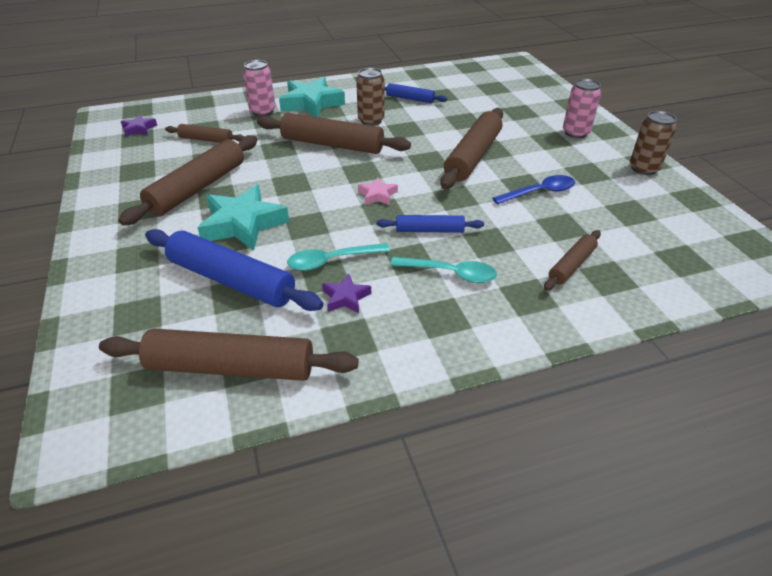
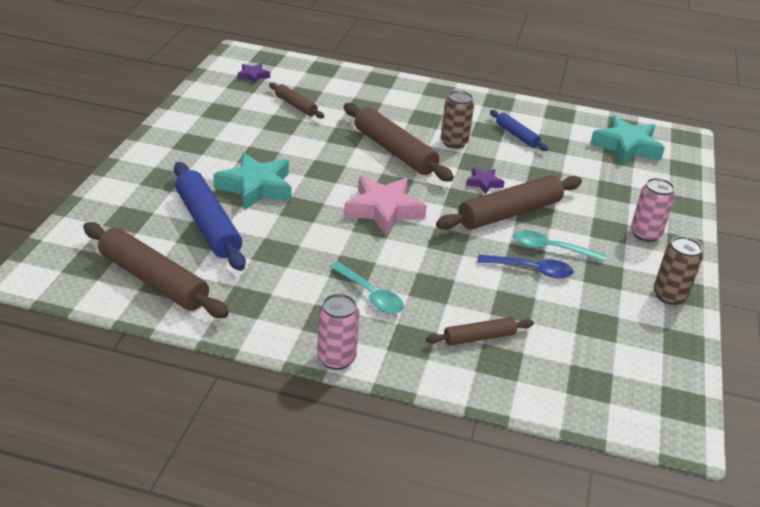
camera: 30 degrees right, 5 degrees down
(198, 188) = (251, 145): brown rolling pin -> none
(262, 111) = (367, 97): pink can -> pink can (336, 359)
(311, 103) = (418, 105): turquoise star -> turquoise star (626, 146)
(331, 261) = (291, 244): turquoise spoon -> turquoise spoon (550, 249)
(346, 297) = (273, 274): purple star -> purple star (484, 183)
(377, 195) = (383, 210): pink star -> pink star, size x2.04
(429, 230) = (393, 256): blue rolling pin -> none

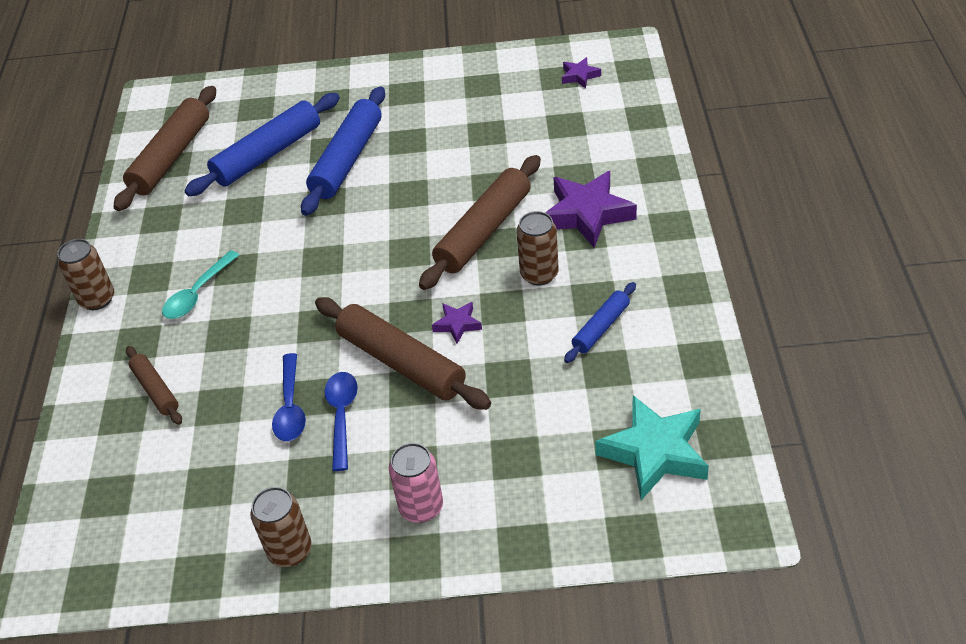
camera: 80 degrees right, 10 degrees up
(256, 187) = (347, 159): turquoise star -> blue rolling pin
(295, 106) = (534, 127): brown rolling pin -> none
(336, 359) = (97, 299): pink can -> brown can
(383, 210) = (353, 259): pink star -> none
(406, 112) = (587, 214): none -> purple star
(550, 249) = (342, 416): turquoise spoon -> blue spoon

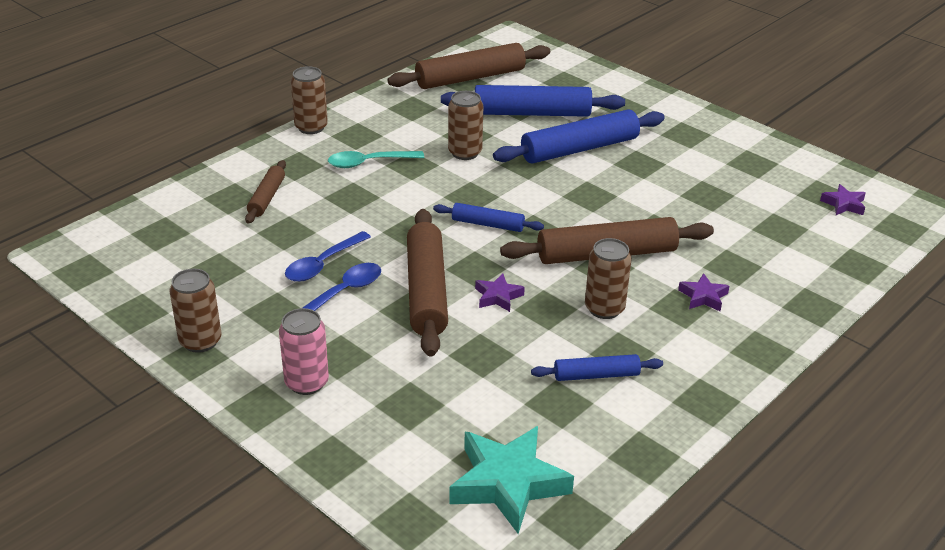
camera: 40 degrees right, 10 degrees down
(264, 227) = (465, 153): none -> brown can
(368, 273) = (487, 224): none -> blue rolling pin
(587, 214) = (703, 297): purple star -> purple star, size x0.49

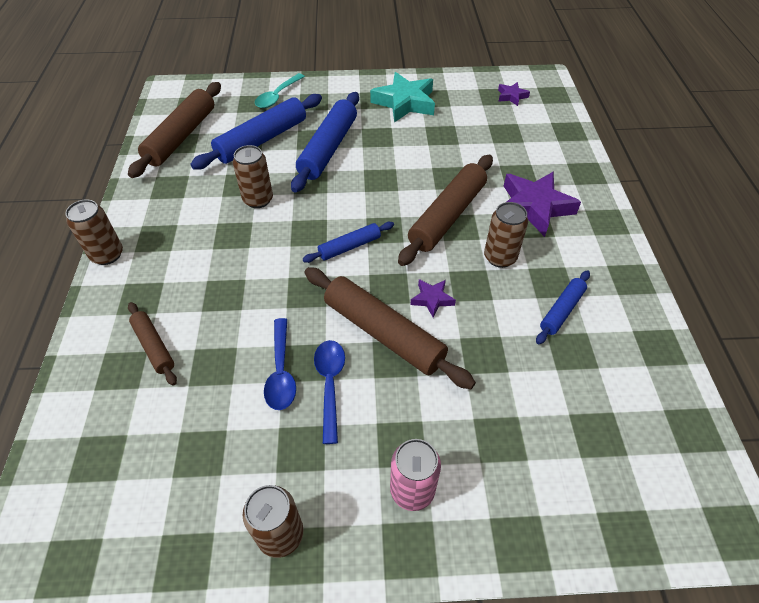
camera: 45 degrees left, 15 degrees up
(369, 163) = (198, 255): turquoise spoon -> turquoise spoon (277, 96)
(508, 484) = (633, 442): turquoise star -> turquoise star (405, 103)
(703, 297) = (534, 207): purple star -> purple star, size x2.04

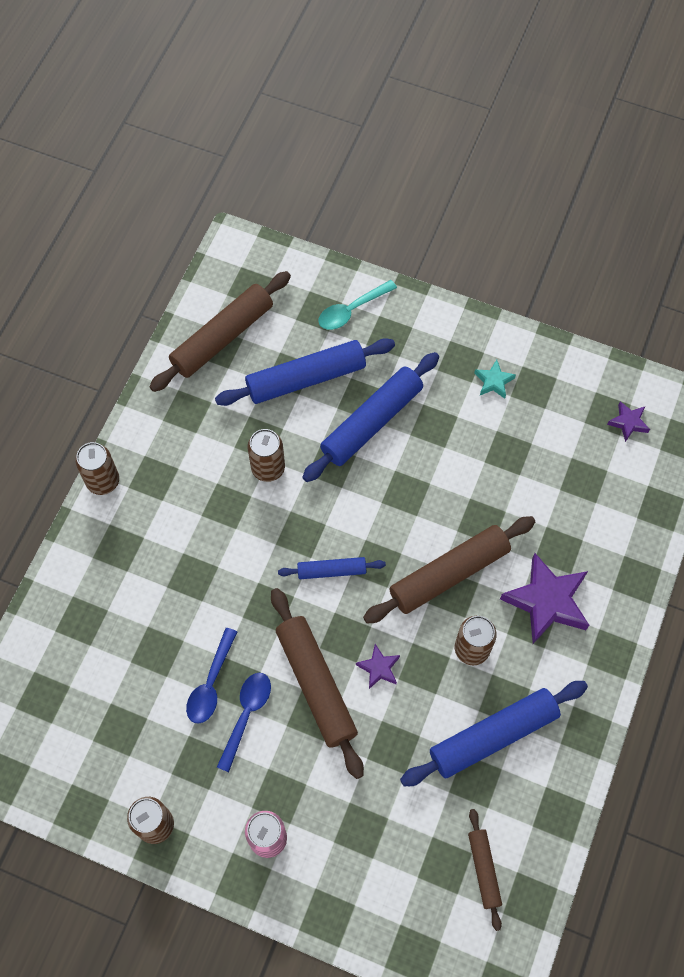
camera: 25 degrees right, 15 degrees up
(154, 346) = (114, 608): brown rolling pin -> brown rolling pin (484, 869)
(405, 103) = (494, 381): turquoise star -> turquoise star, size x0.49
(561, 310) = (493, 735): blue rolling pin -> blue rolling pin, size x1.86

